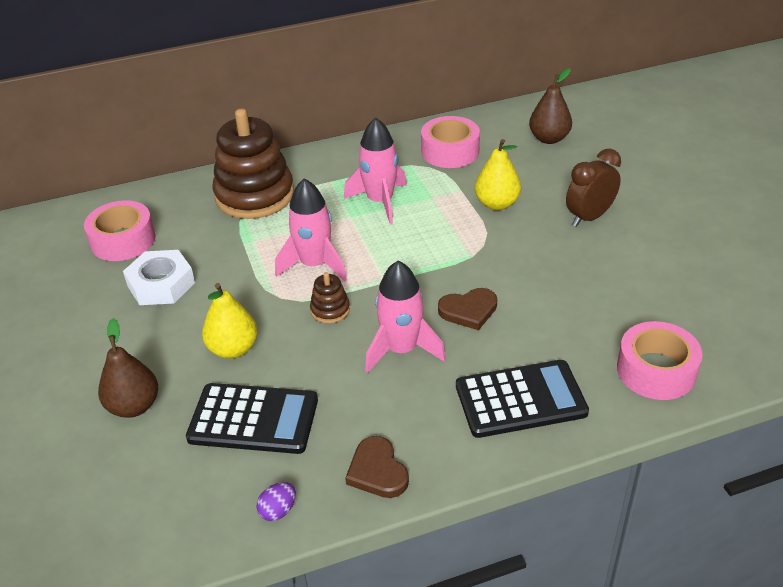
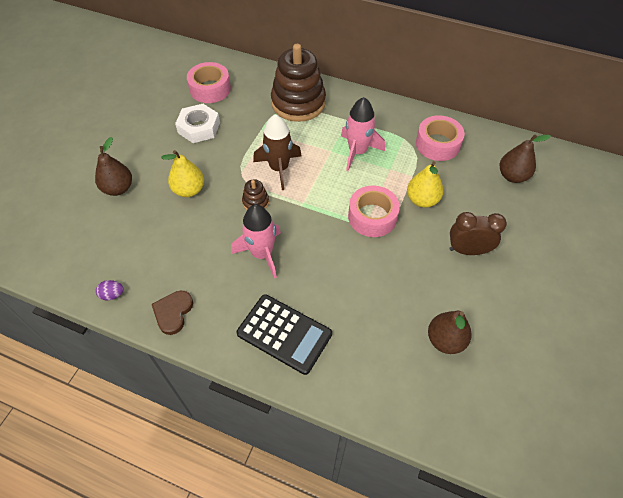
camera: 40 degrees right, 15 degrees up
(253, 419) = (155, 237): black calculator -> none
(314, 265) = (279, 168): pink rocket -> brown rocket
(468, 310) = (322, 258): brown heart -> none
(656, 370) = (378, 382): pink tape -> pink tape (372, 217)
(664, 297) = (445, 340): none -> brown pear

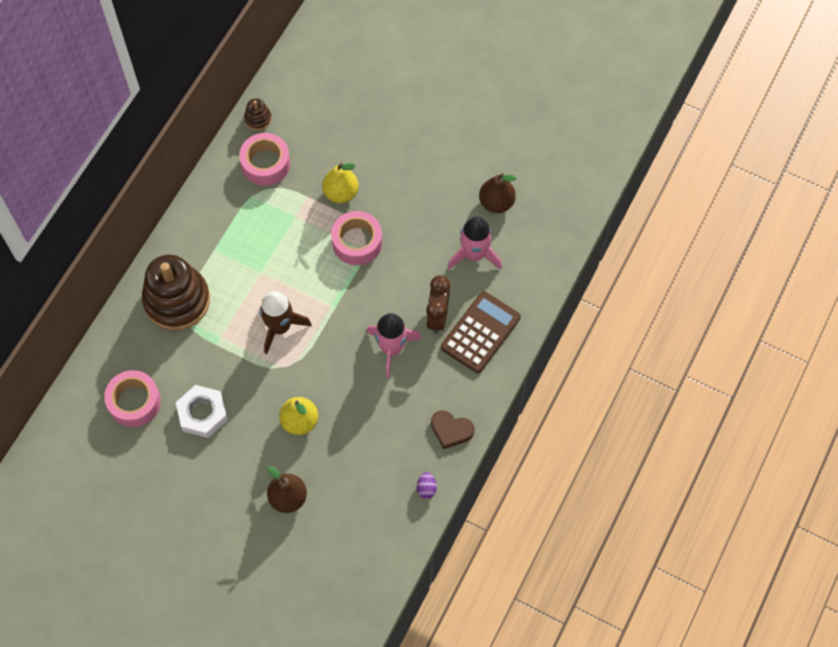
camera: 85 degrees left, 10 degrees up
(255, 202) = (325, 353): brown stacking toy -> brown stacking toy (258, 119)
(284, 334) = (480, 332): black calculator -> brown calculator
(357, 152) = (266, 245): pink rocket -> pink rocket (474, 254)
(468, 250) = (406, 165): brown clock -> brown clock (437, 316)
(512, 176) = (320, 104): brown pear -> none

